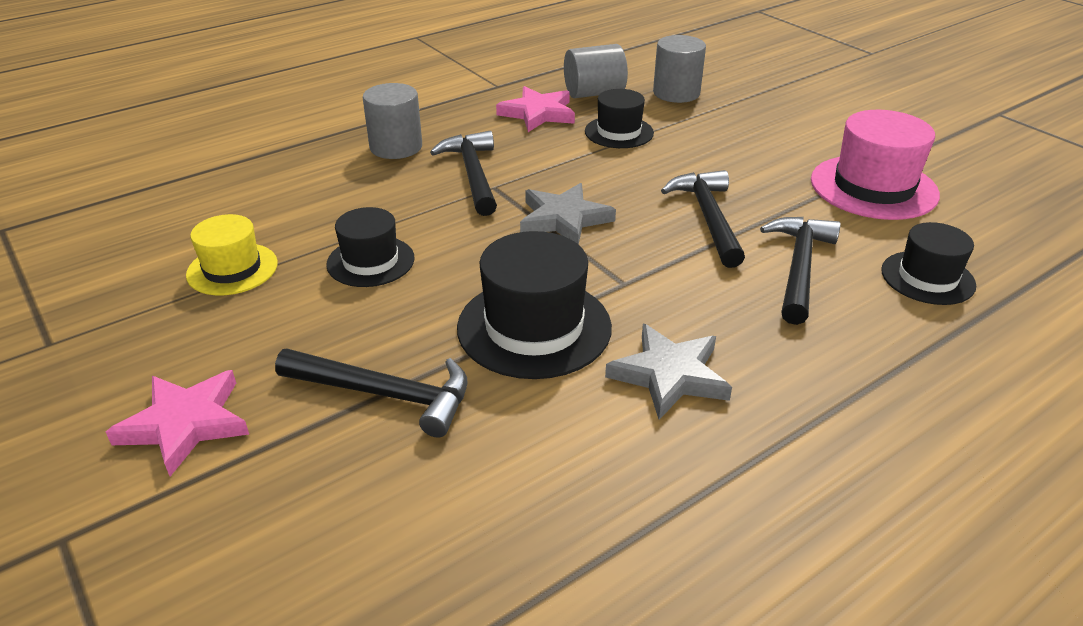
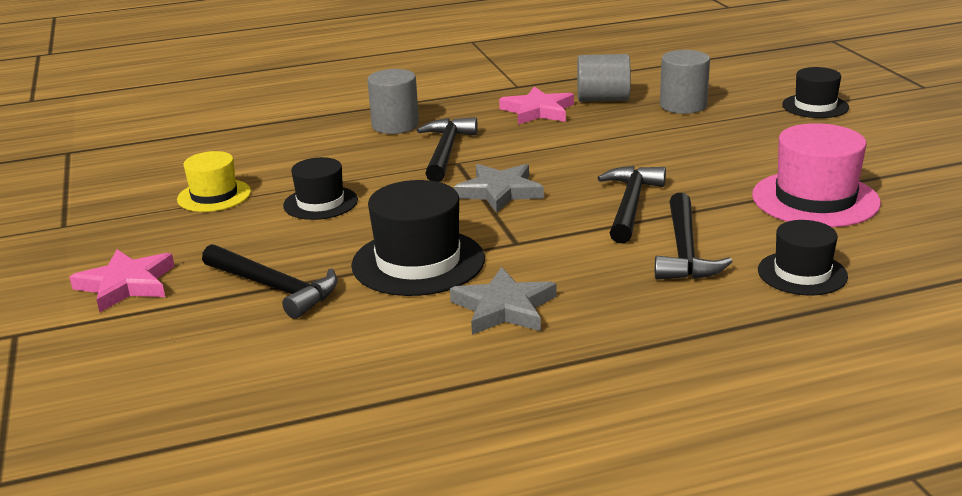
camera: 20 degrees right, 10 degrees down
(619, 132) = (601, 132): black hat -> black hat (815, 106)
(799, 267) = (684, 251): black hammer -> black hammer turned 150 degrees clockwise

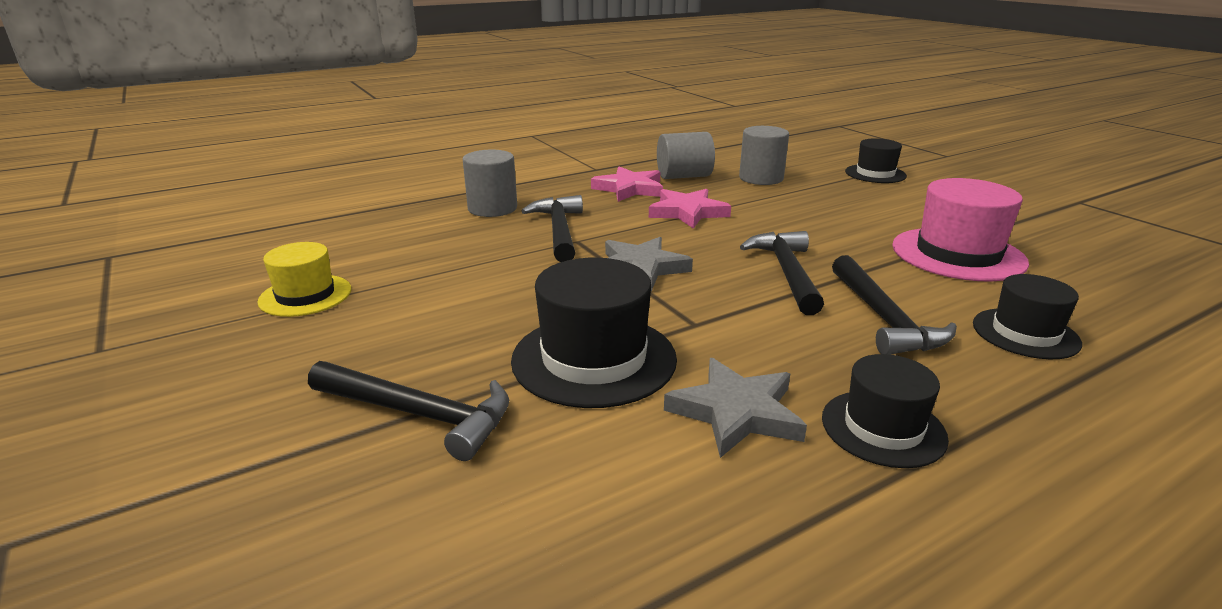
camera: 15 degrees left, 0 degrees up
(126, 285) = (197, 431): pink star -> pink star (687, 212)
(320, 203) = (441, 295): black hat -> black hat (883, 428)

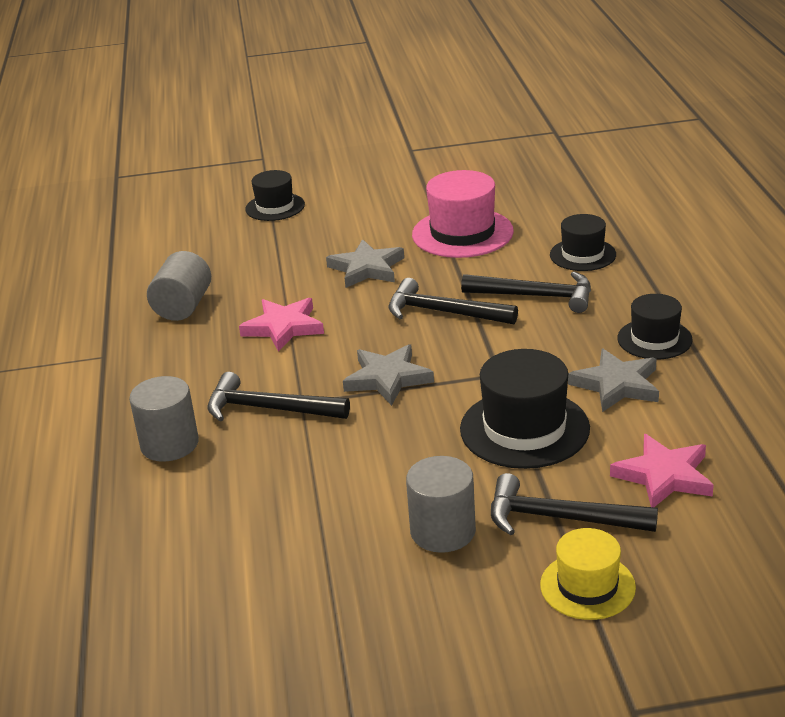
camera: 65 degrees left, 5 degrees up
(305, 295) = (313, 583): yellow hat -> yellow hat (587, 586)
(419, 415) = (560, 518): black hammer -> black hammer turned 120 degrees counterclockwise
(629, 189) = (189, 347): pink star -> pink star (664, 476)
(761, 178) = (231, 266): grey cylinder -> grey cylinder (443, 531)
(824, 224) = (366, 268): none -> grey star

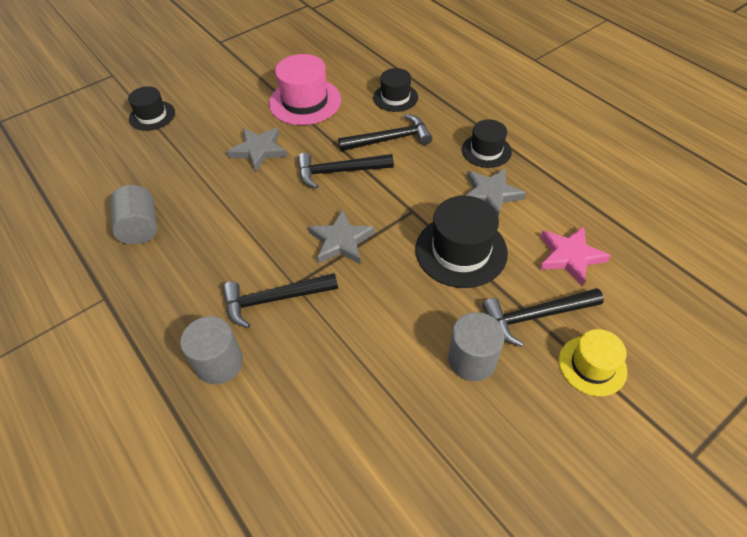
camera: 30 degrees left, 20 degrees up
(283, 327) = (233, 221): pink star -> none

